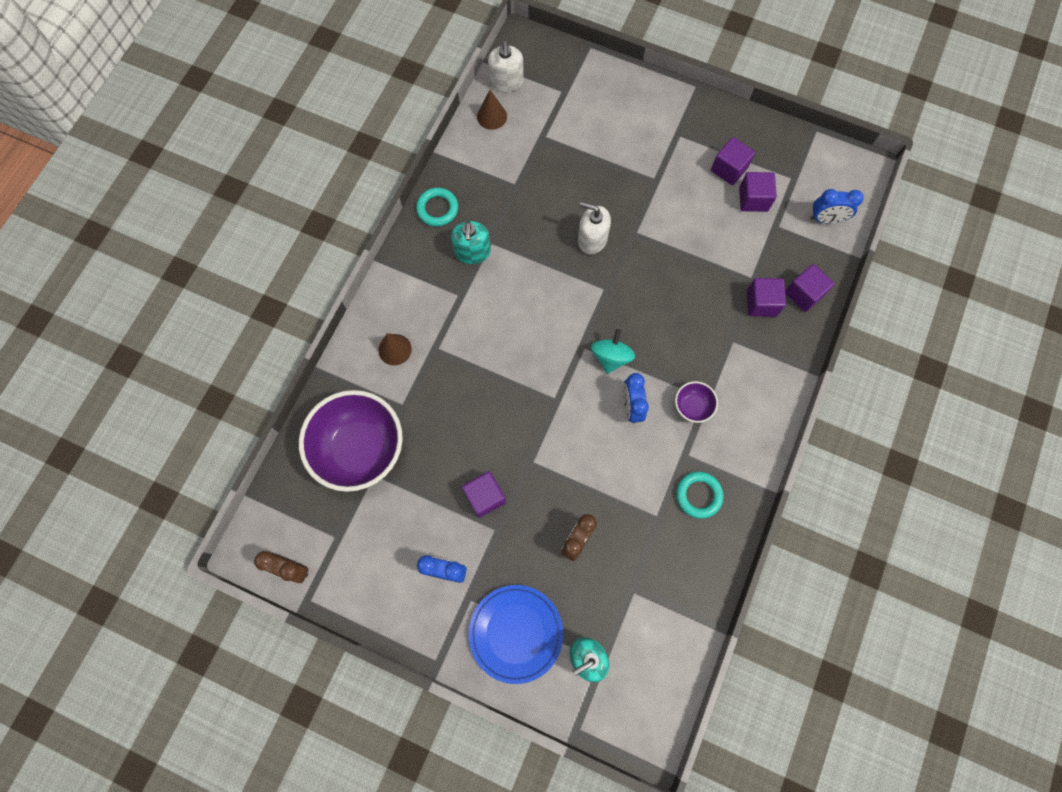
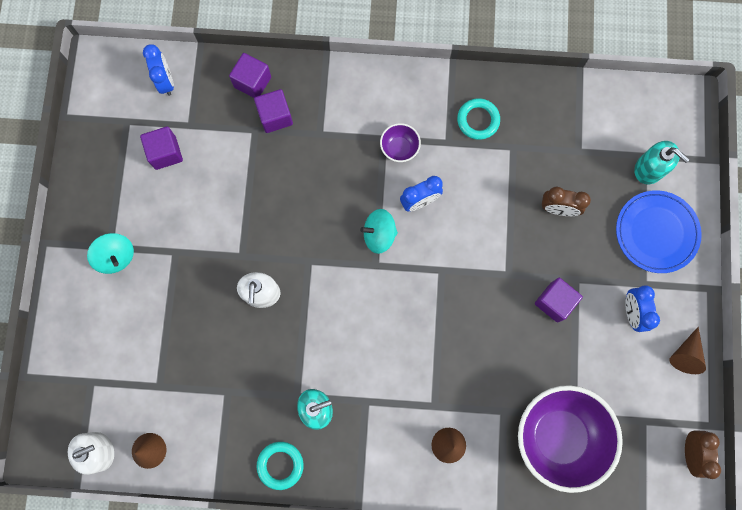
camera: 110 degrees left, 5 degrees up
(383, 607) = (685, 354): none -> brown cone
(667, 135) = (116, 256): none -> turquoise spinning top
(729, 169) = (138, 185): purple cube -> none

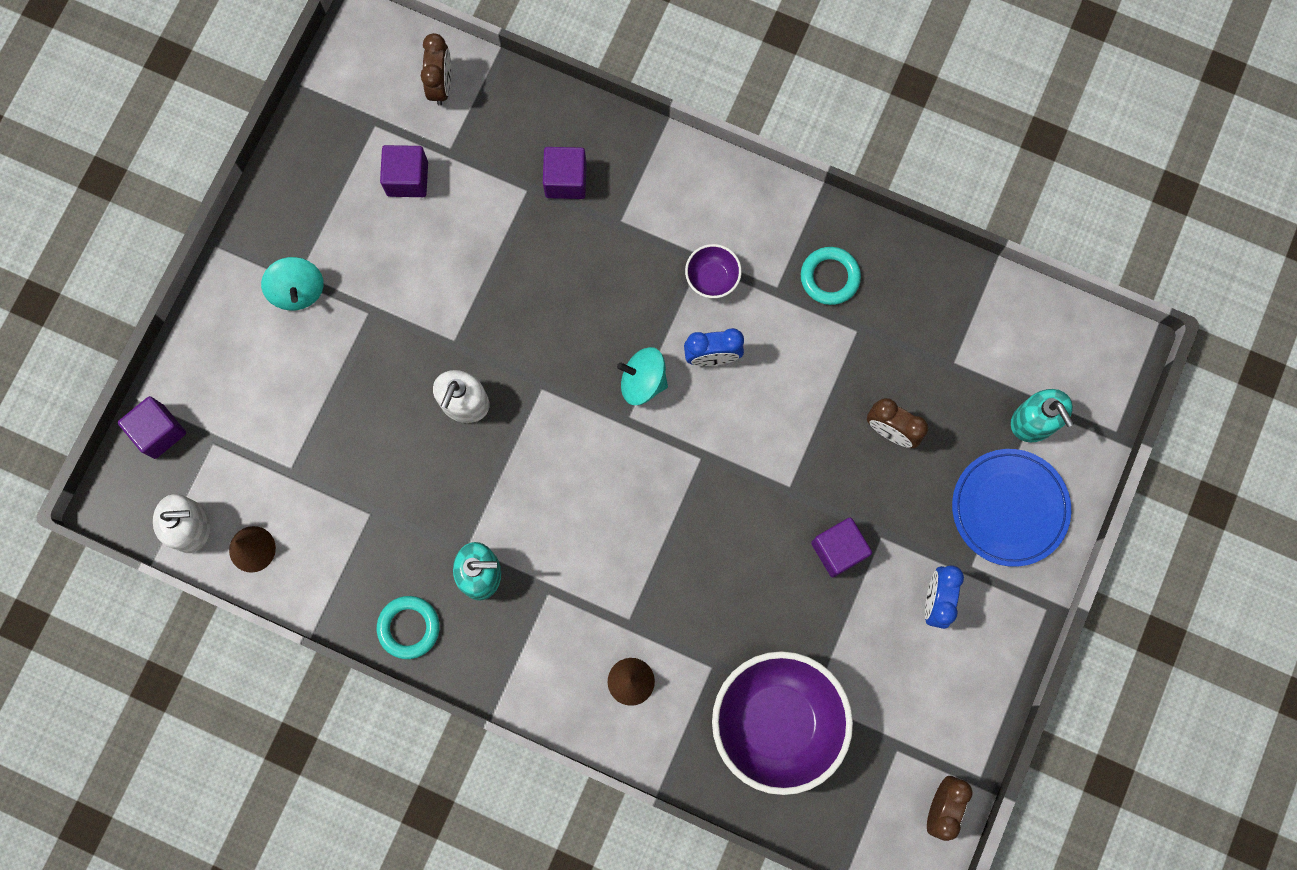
camera: 20 degrees right, 0 degrees up
(166, 81) = (441, 85): blue clock -> brown clock
(252, 82) = (553, 124): purple cube -> purple cube (159, 431)
(685, 354) = (985, 679): brown cone -> none

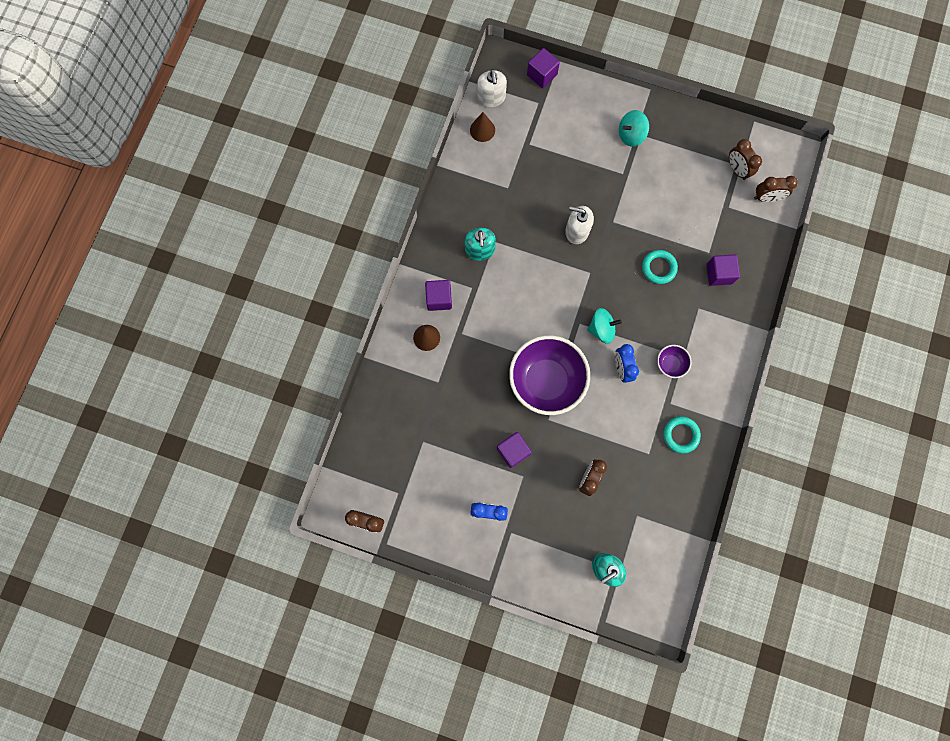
camera: 85 degrees right, 0 degrees up
(385, 124) = (737, 169): none -> brown clock
(407, 178) = (706, 185): purple cube -> purple cube (439, 299)
(409, 627) = (446, 215): turquoise ring -> turquoise ring (658, 268)
(643, 381) = (601, 329): turquoise spinning top -> turquoise spinning top turned 75 degrees clockwise
(777, 722) = (409, 421): purple bowl -> purple bowl (546, 381)
(1009, 508) = (549, 554): blue plate -> none

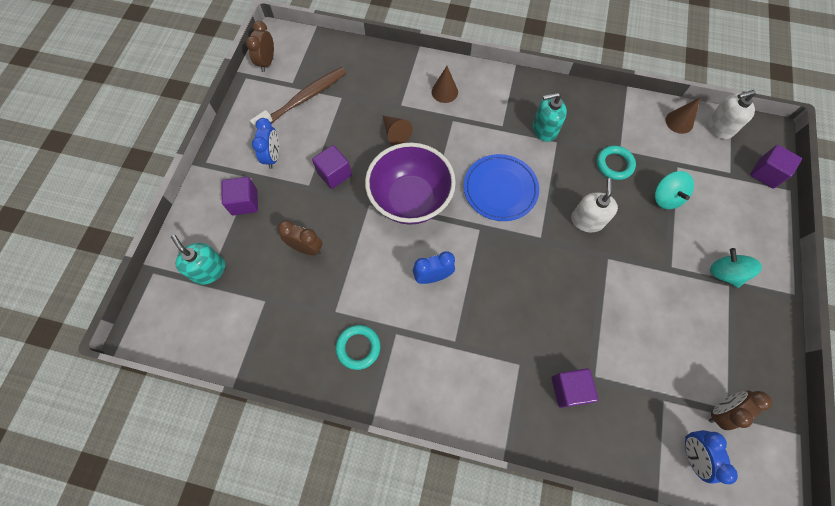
camera: 85 degrees right, 10 degrees down
(421, 481) = (303, 99): none -> brown toothbrush
(439, 299) = (486, 99): purple cube -> purple cube (244, 202)
(472, 389) = (395, 133): none -> brown cone
(541, 300) = (500, 189): none -> blue plate
(601, 329) = (476, 252): turquoise spinning top -> turquoise spinning top (666, 197)
(658, 268) = (561, 313): turquoise ring -> turquoise ring (614, 164)
(670, 364) = (443, 332): purple bowl -> none
(766, 198) = (692, 455): brown clock -> blue clock

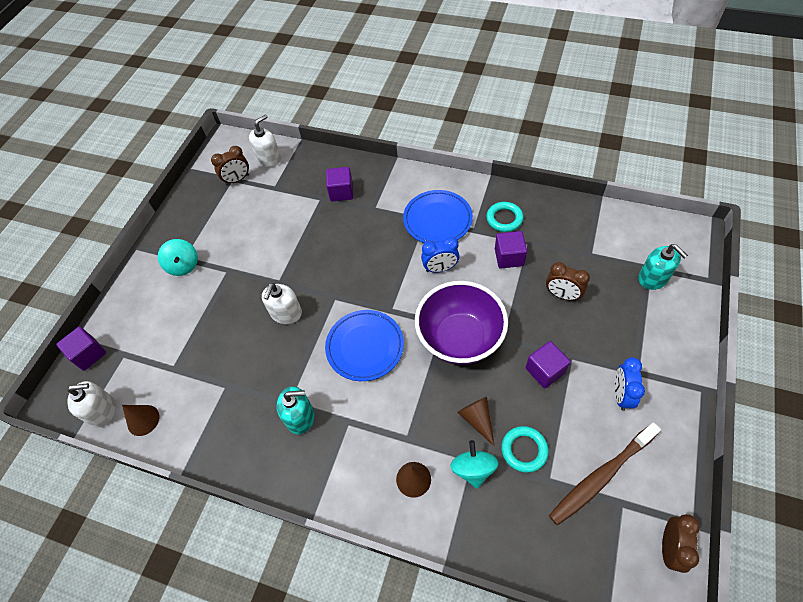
camera: 170 degrees left, 10 degrees down
(244, 202) = (638, 342): purple cube -> purple cube (509, 257)
(439, 344) = (437, 220): none -> blue plate
(614, 164) = (237, 370): turquoise ring -> turquoise ring (524, 450)
(666, 197) = (201, 333): turquoise spinning top -> turquoise spinning top (473, 469)
(692, 455) = (269, 158): blue clock -> white soap dispenser

